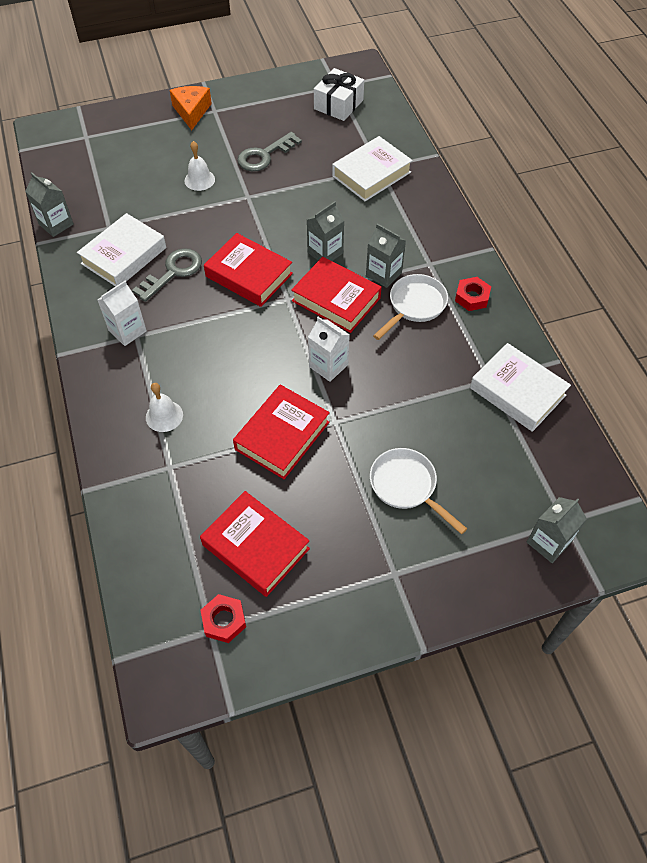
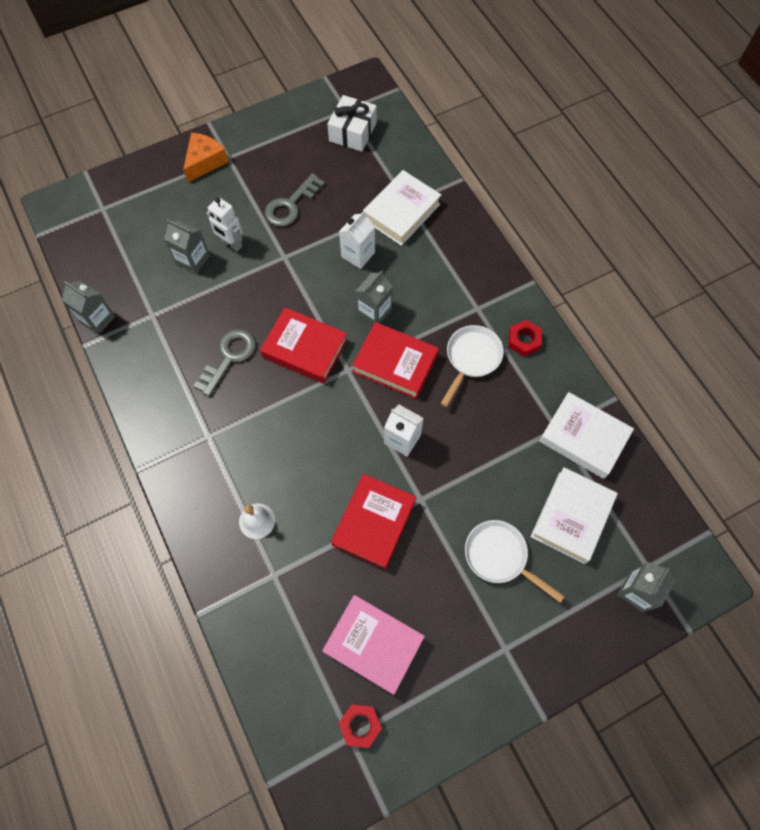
camera: 10 degrees left, 10 degrees up
(124, 256) = (175, 346): white book -> white book (571, 517)
(127, 331) = (199, 432): white carton -> white carton (358, 254)
(192, 111) = (205, 161): orange cheese -> orange cheese turned 45 degrees clockwise
(199, 180) = (231, 244): white bell -> white robot
(255, 547) = (373, 645): red book -> pink book
(383, 274) = (435, 327): grey carton -> grey carton (193, 260)

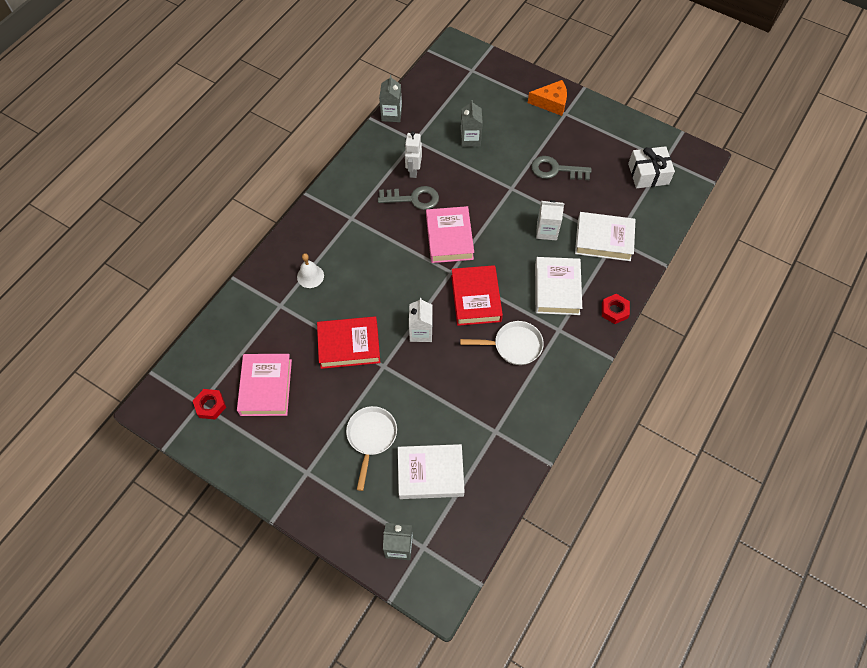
camera: 60 degrees right, 5 degrees down
(231, 244) = (498, 153): white robot -> white robot (413, 171)
(305, 349) = (449, 238): red book -> pink book
(374, 311) = (508, 264): grey carton -> none
(524, 340) = (554, 374): red nut -> red nut (614, 311)
(583, 438) = (500, 454): white book -> white book (557, 289)

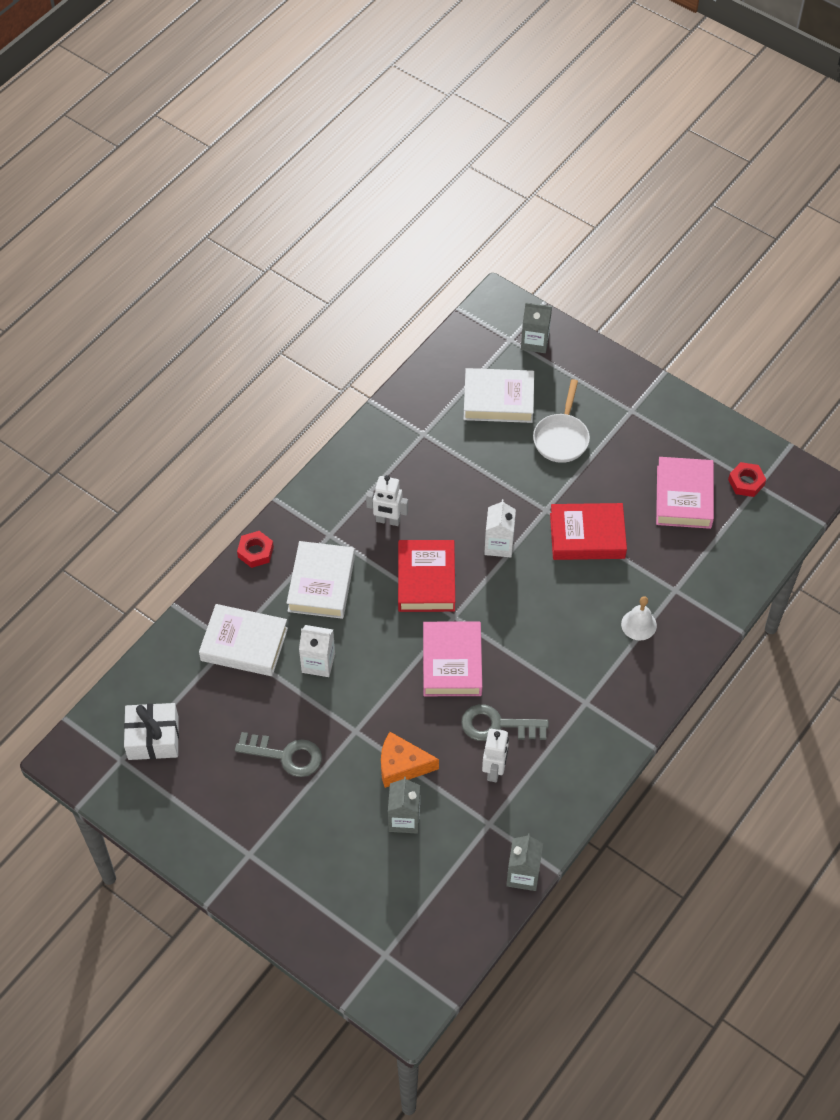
camera: 175 degrees left, 5 degrees down
(513, 346) = (388, 521): white pan -> white robot
(551, 103) = (267, 876): orange cheese -> orange cheese (402, 765)

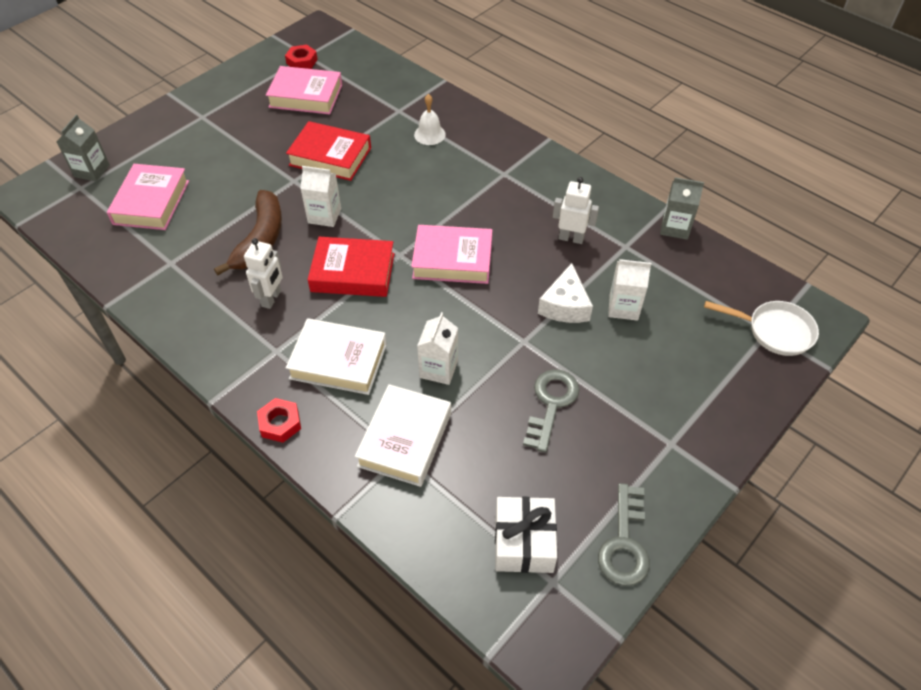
camera: 85 degrees left, 5 degrees down
(402, 765) = (565, 305): orange cheese -> white cheese
(404, 819) = (623, 307): grey carton -> white carton
(460, 497) = (260, 239): none -> brown banana
(498, 400) = (151, 202): white book -> pink book
(498, 725) = (524, 232): grey key -> grey key (624, 542)
(561, 438) = (215, 163): white pan -> white pan (774, 331)
(587, 536) = (330, 156): red book -> red book turned 75 degrees counterclockwise

